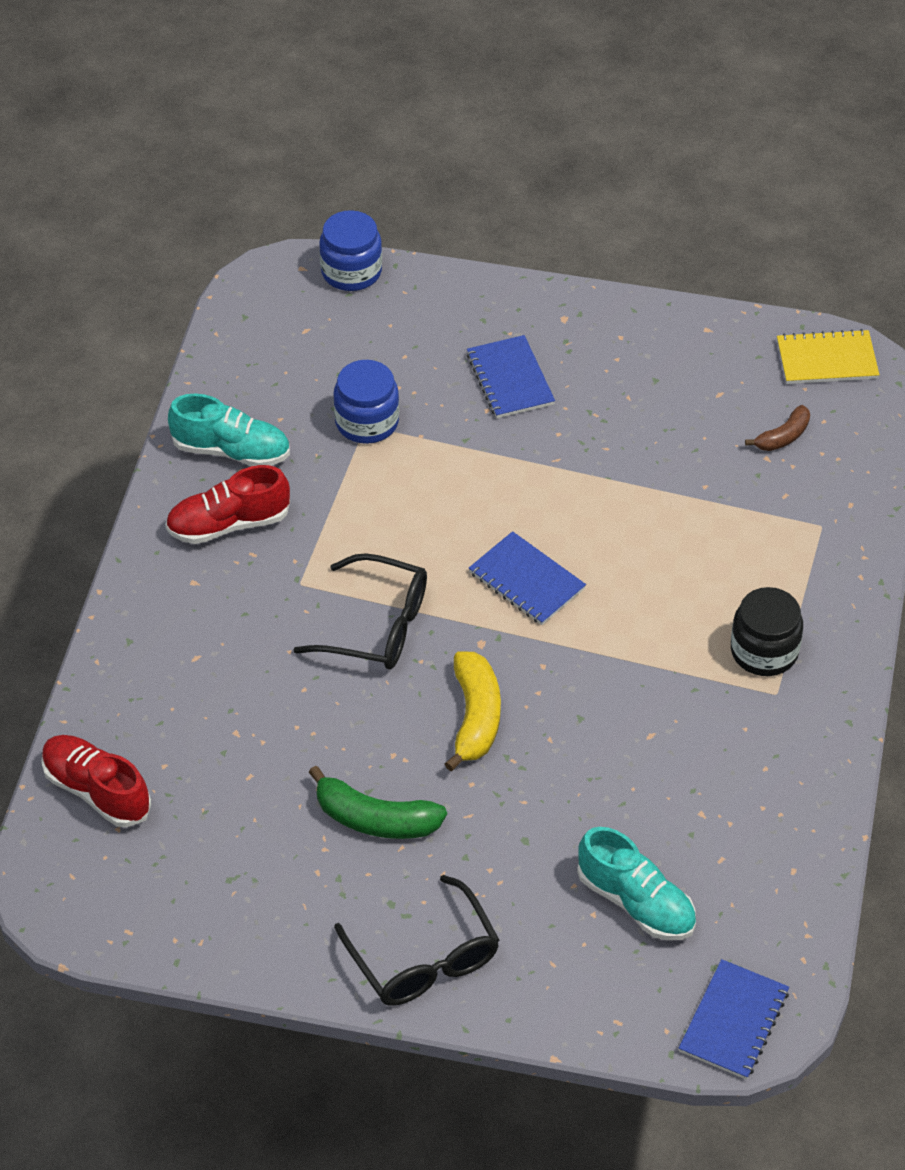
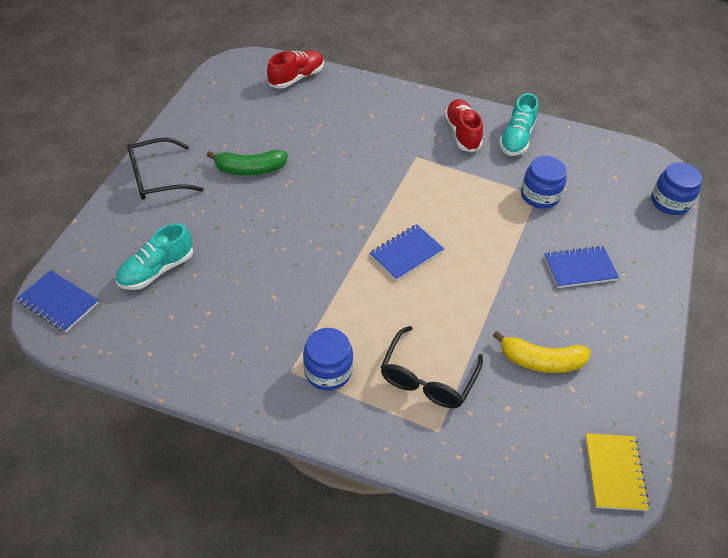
camera: 95 degrees right, 0 degrees up
(375, 819) = (250, 169): green banana -> green banana turned 120 degrees counterclockwise
(377, 626) = (381, 184): black glasses -> black glasses (427, 378)
(475, 717) = (307, 217): yellow banana -> yellow banana (541, 361)
(764, 651) = (328, 371): black jar -> blue jar
(783, 437) = (529, 423): brown banana -> none

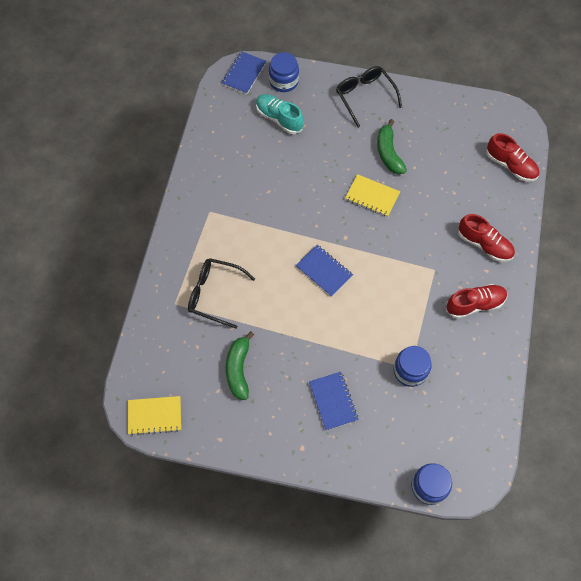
camera: 85 degrees right, 15 degrees up
(308, 193) = (372, 196): none -> yellow notebook
(328, 371) = (212, 233): blue jar -> blue jar (284, 81)
(391, 114) = (484, 244): none -> red shoe
(516, 139) = (480, 351): turquoise shoe -> none
(541, 361) = (238, 369): yellow banana -> green banana

